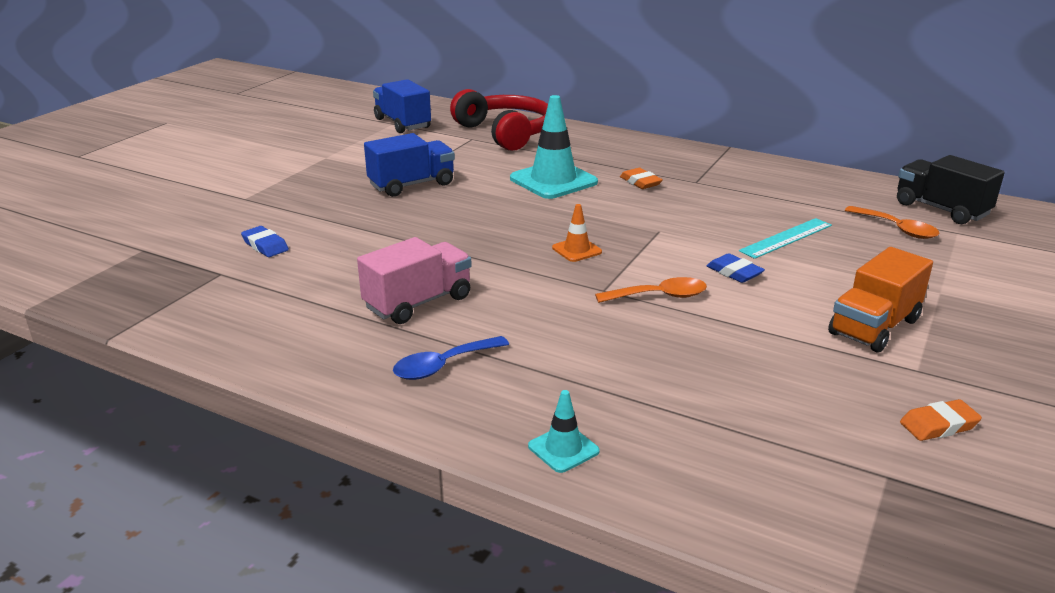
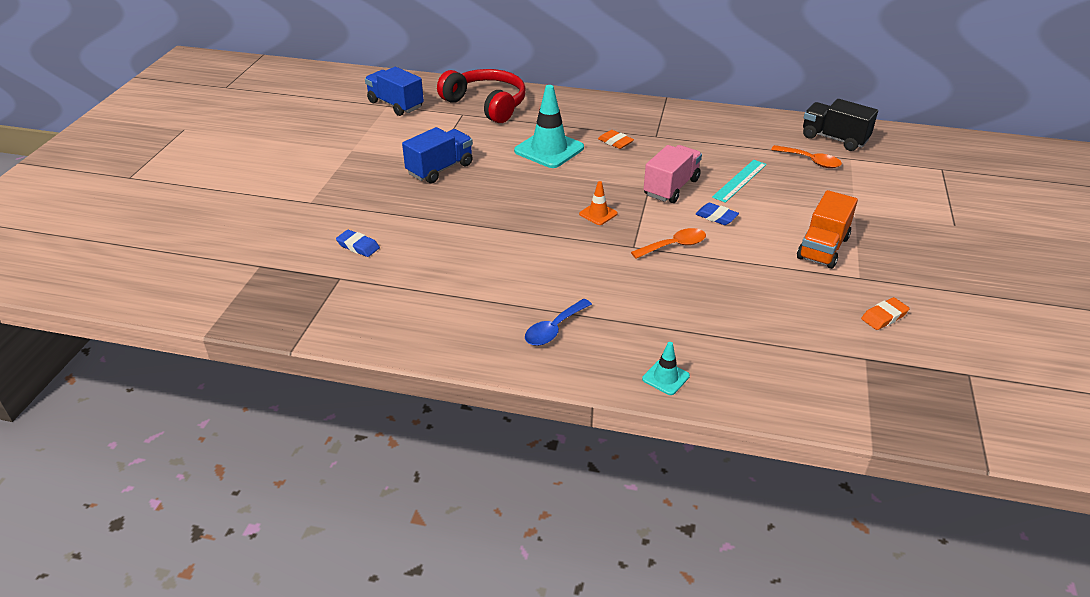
camera: 15 degrees left, 10 degrees up
(418, 302) = (507, 279): pink truck -> pink truck (671, 187)

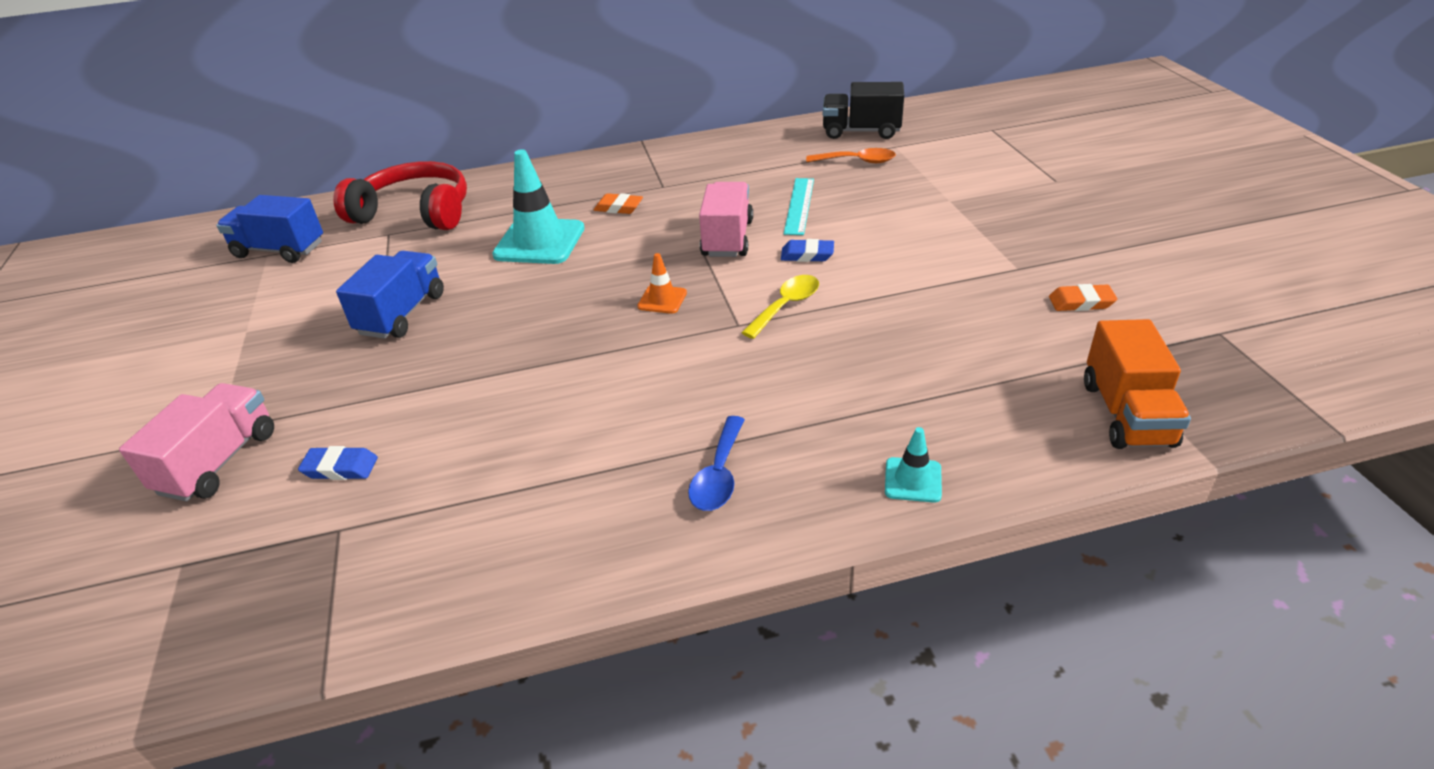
camera: 25 degrees left, 0 degrees up
(302, 220) = (219, 462): none -> pink truck
(674, 245) = (786, 306): orange spoon -> yellow spoon
(823, 248) = (952, 250): orange truck -> orange truck (1127, 414)
(884, 317) = (1081, 302): orange eraser -> orange eraser turned 60 degrees clockwise

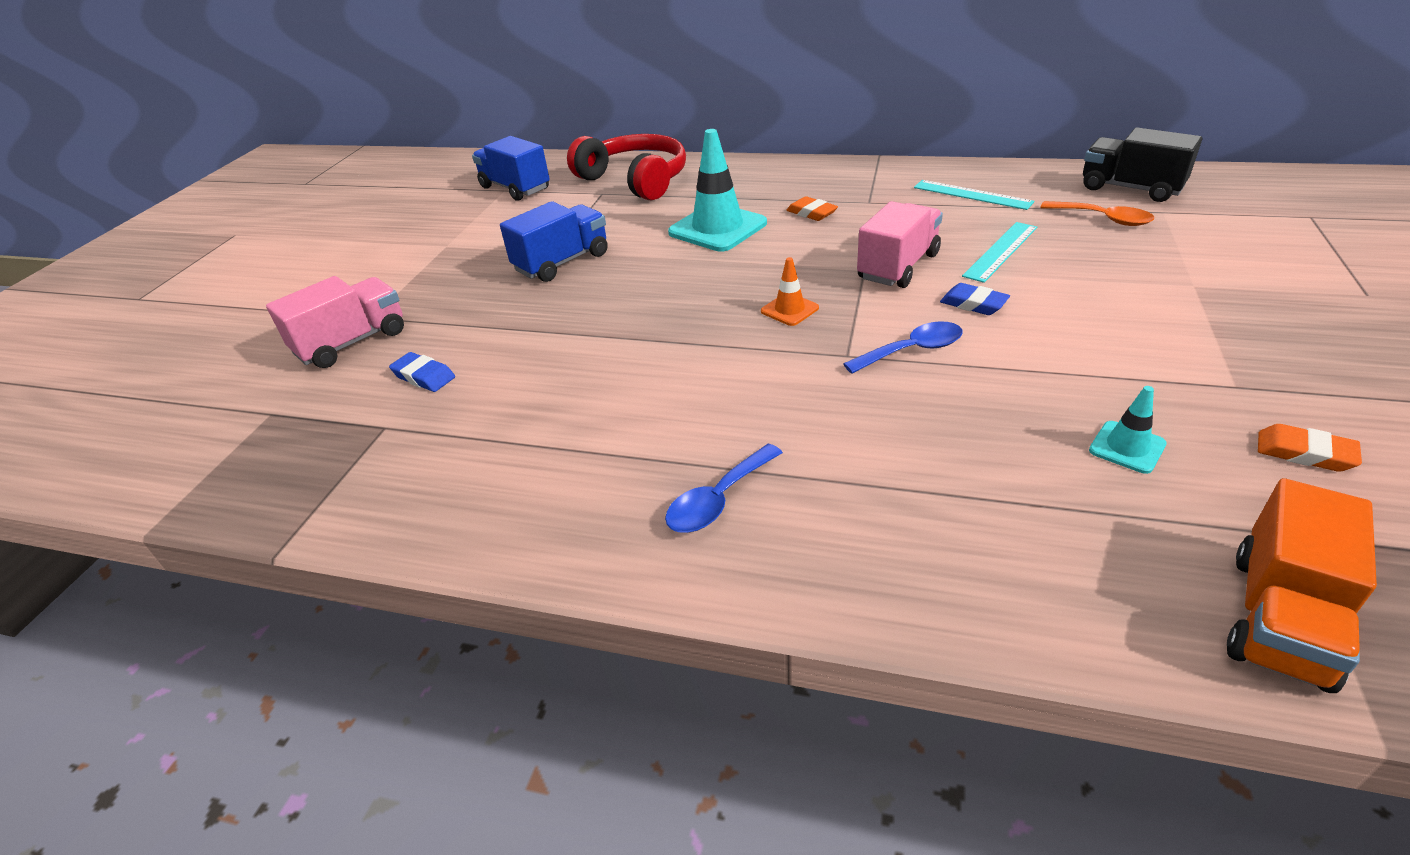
camera: 30 degrees right, 0 degrees up
(745, 162) = (972, 195): none -> turquoise ruler
(786, 306) = (912, 350): yellow spoon -> blue spoon
(913, 480) = (923, 588): turquoise traffic cone -> turquoise traffic cone (1127, 447)

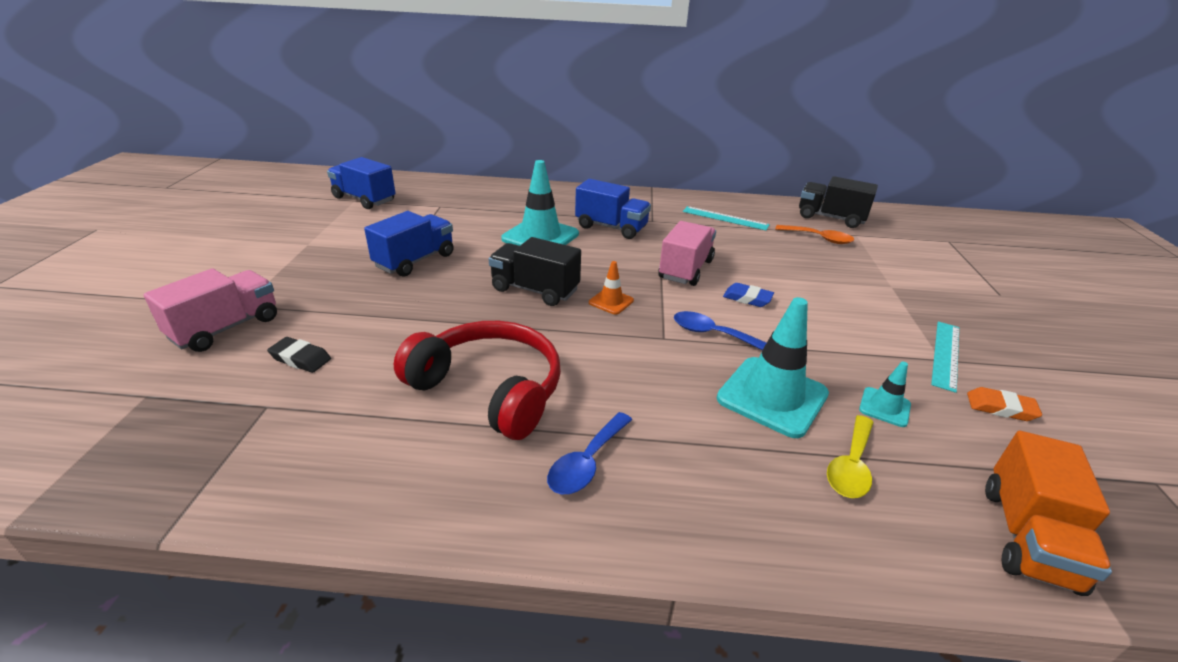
camera: 15 degrees left, 5 degrees down
(424, 376) = (300, 358): blue eraser -> black eraser
(635, 180) = (466, 197): red headphones -> red headphones (489, 389)
(697, 296) = (535, 290): none -> black truck
(811, 213) = (611, 227): orange eraser -> blue truck
(912, 350) = (712, 334): blue spoon -> blue spoon turned 120 degrees counterclockwise
(972, 430) = (772, 396): none -> turquoise traffic cone
(1000, 251) = (756, 259): turquoise ruler -> turquoise ruler (945, 354)
(1054, 519) = (851, 466): none -> yellow spoon

